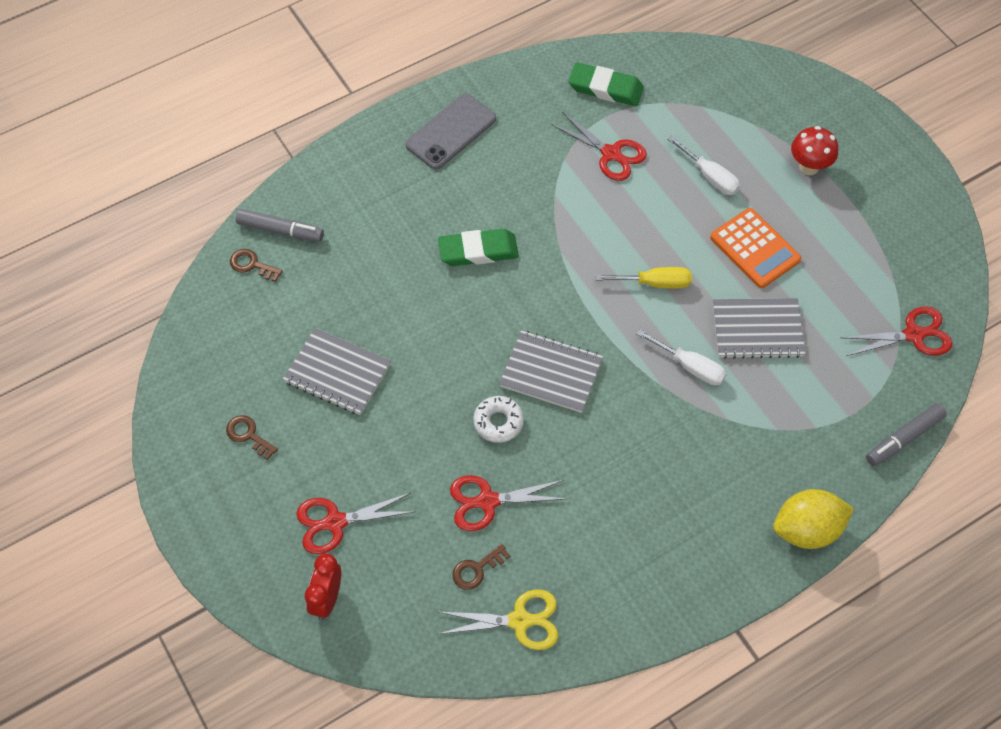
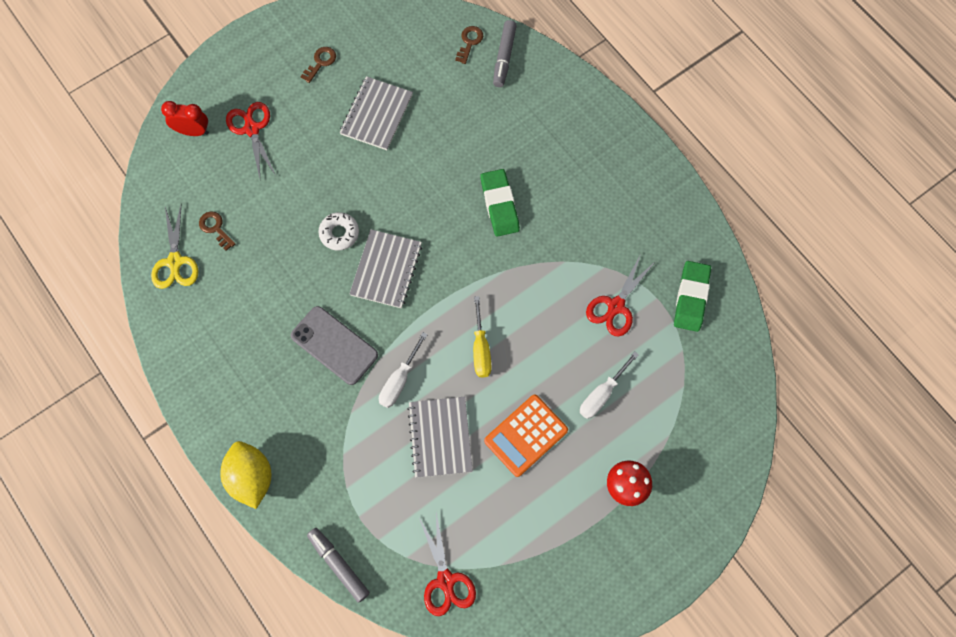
camera: 85 degrees right, 10 degrees up
(451, 132) = (621, 172): grey phone -> grey phone (334, 345)
(487, 501) = (271, 231): red scissors -> none

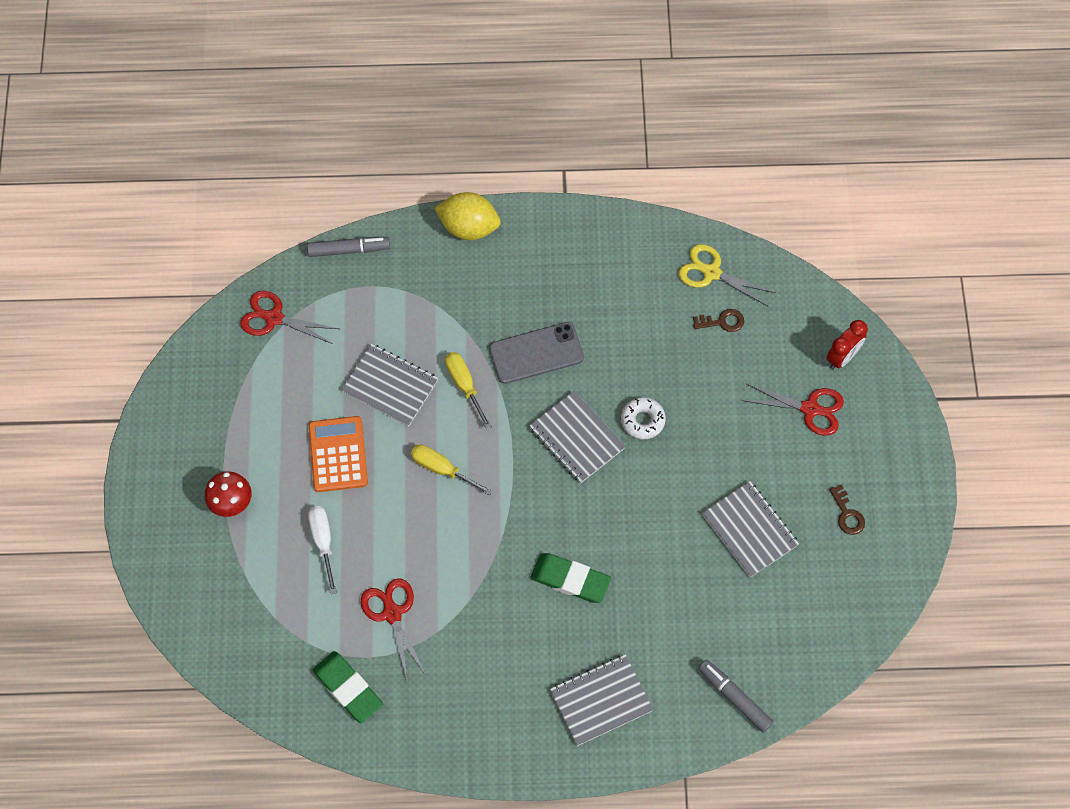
camera: 125 degrees right, 5 degrees down
(399, 380) = (464, 385): white screwdriver -> yellow screwdriver
(469, 42) = (776, 674): brown key -> none
(569, 133) = (601, 701): none -> grey notebook

